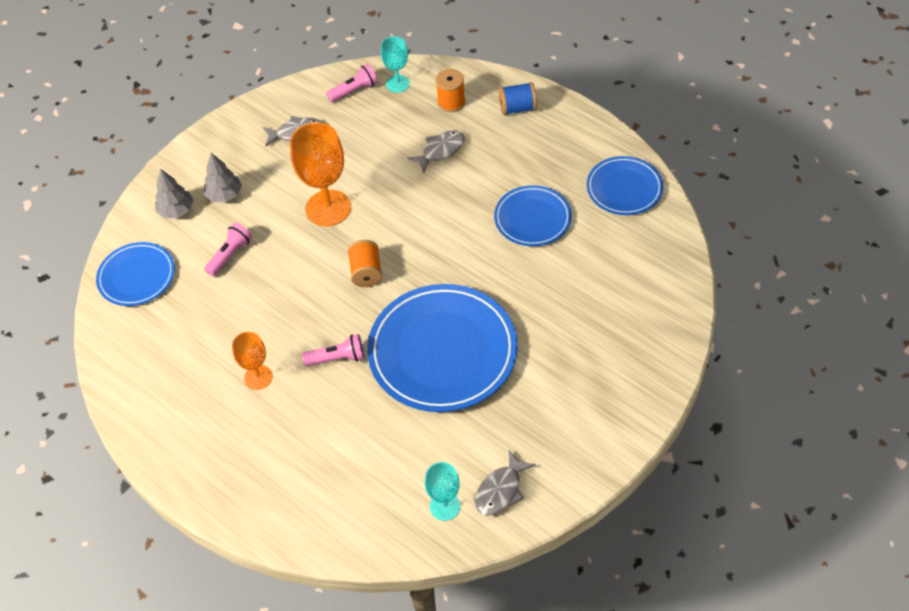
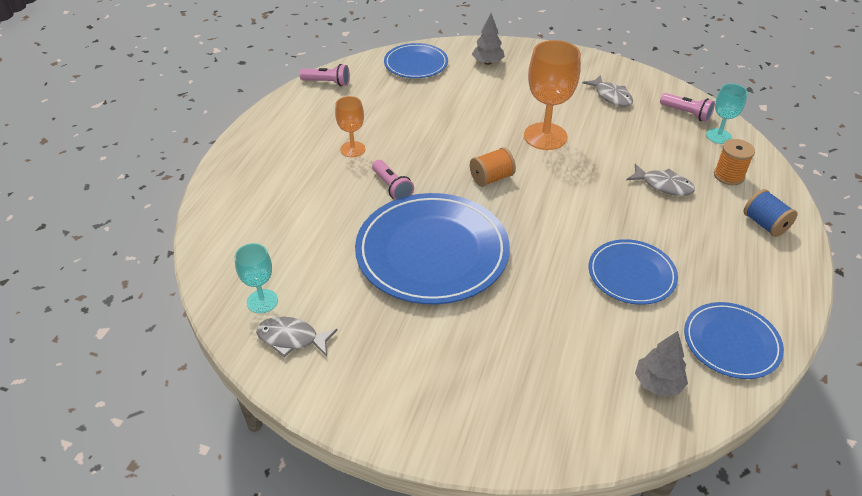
camera: 65 degrees right, 10 degrees down
(224, 195) = (519, 80): grey tree -> grey tree (657, 383)
(230, 255) = (462, 100): pink flashlight -> pink flashlight (327, 82)

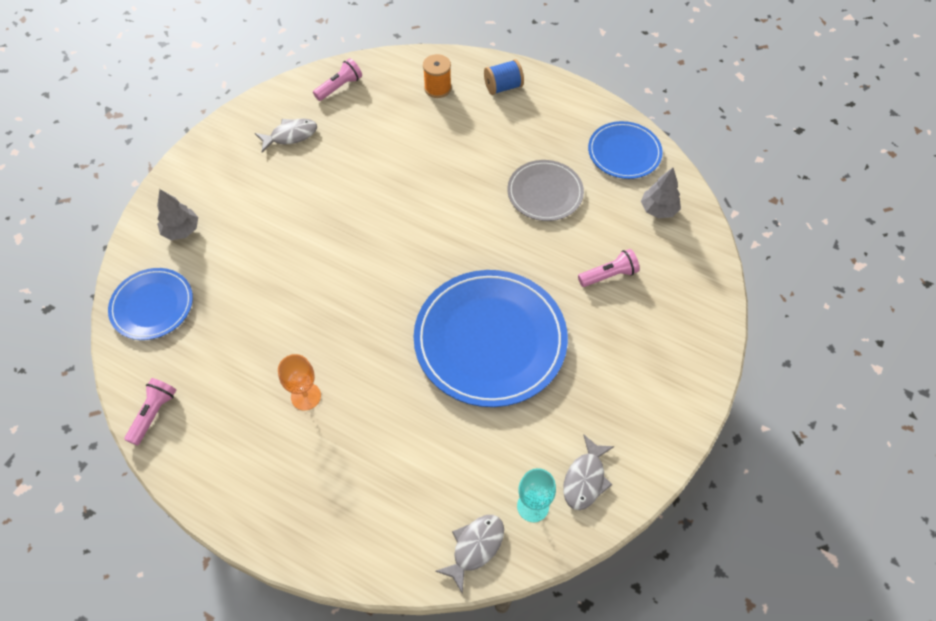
camera: 80 degrees left, 15 degrees up
(392, 187) = (384, 363): pink flashlight -> pink flashlight (608, 275)
(491, 178) = (393, 269): orange spool -> none
(545, 136) = (339, 208): orange goblet -> none
(631, 274) = (545, 193): blue plate -> grey plate
(663, 185) = (439, 137): grey fish -> grey fish (475, 547)
(718, 136) = (381, 76): turquoise goblet -> none

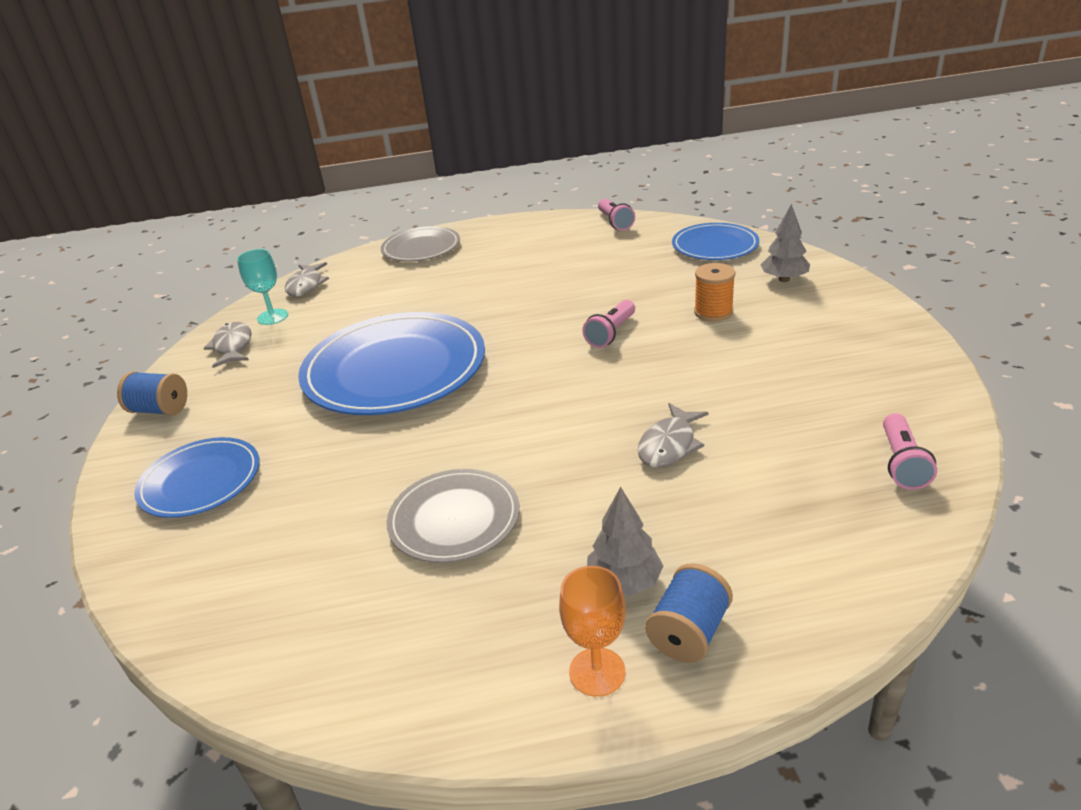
camera: 145 degrees right, 25 degrees down
(290, 135) = (844, 384): grey fish -> grey fish (669, 445)
(306, 396) = (520, 273): orange goblet -> orange goblet (597, 672)
(331, 530) = (421, 248): none -> grey plate
(437, 88) = (781, 555): orange spool -> orange spool (713, 312)
(608, 275) = (294, 483): pink flashlight -> pink flashlight (611, 333)
(624, 152) = (369, 658): blue plate -> blue plate (200, 481)
(658, 209) = (258, 601): grey tree -> grey tree (624, 581)
(668, 424) = (160, 410): none -> blue spool

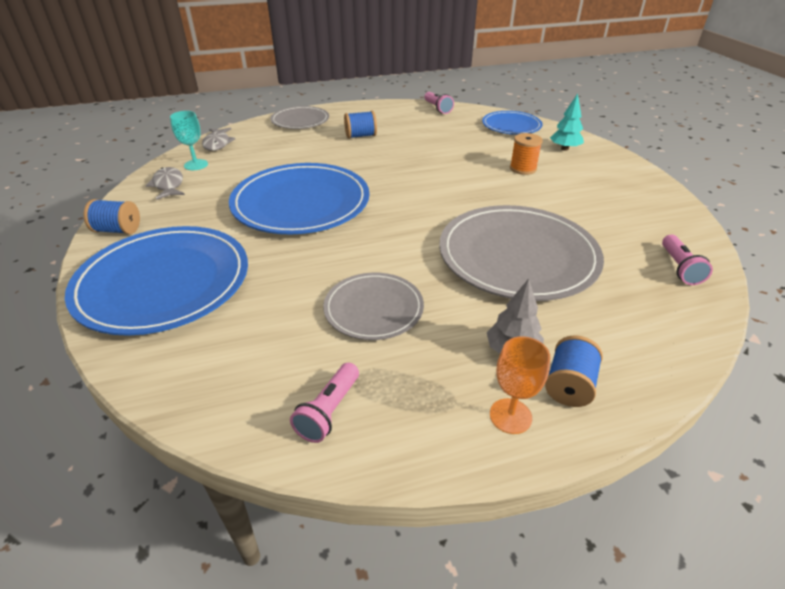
camera: 10 degrees left, 5 degrees up
(200, 481) = (163, 283): blue plate -> blue plate, size x1.80
(497, 268) = (361, 136): none -> blue spool
(611, 333) = (455, 181): pink flashlight -> pink flashlight (329, 411)
(669, 445) = (517, 256): grey fish -> grey plate
(784, 279) = (564, 148): grey tree -> turquoise tree

